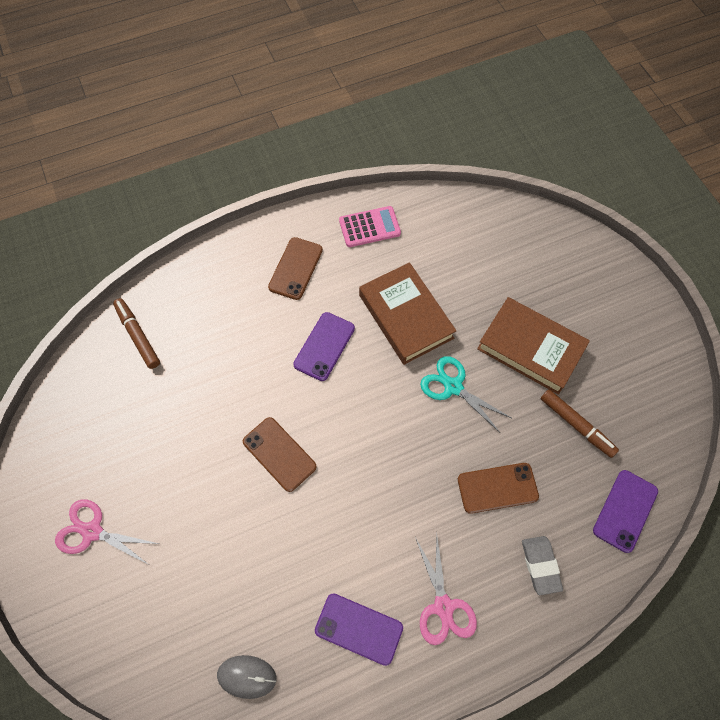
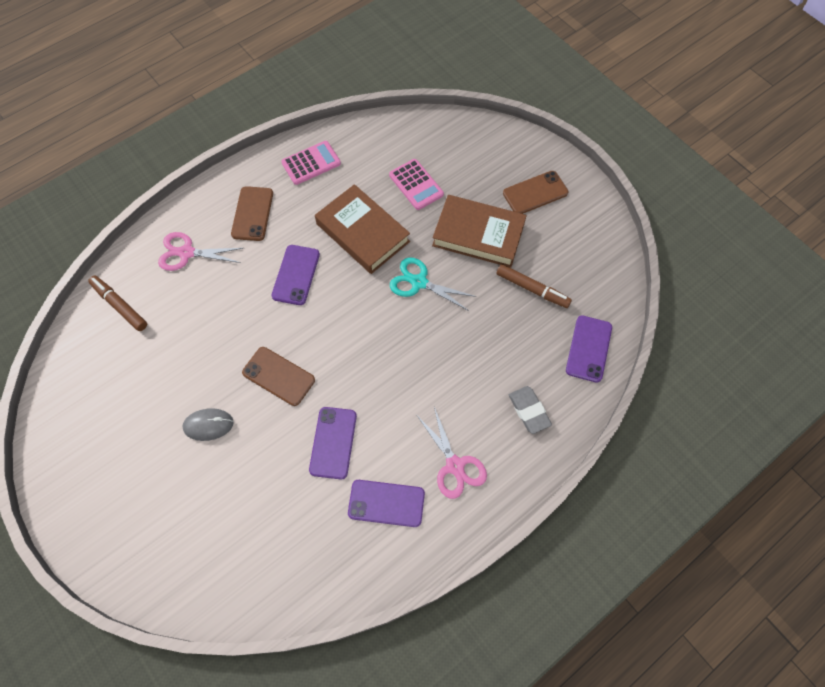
camera: 15 degrees left, 0 degrees up
(92, 531) = (122, 485): pink scissors -> pink scissors (186, 253)
(247, 676) = (297, 569): grey mouse -> grey mouse (208, 425)
(318, 544) = (333, 442): none -> purple phone
(475, 276) = (416, 185): none -> pink calculator
(497, 488) = (477, 357): brown phone -> brown phone (535, 193)

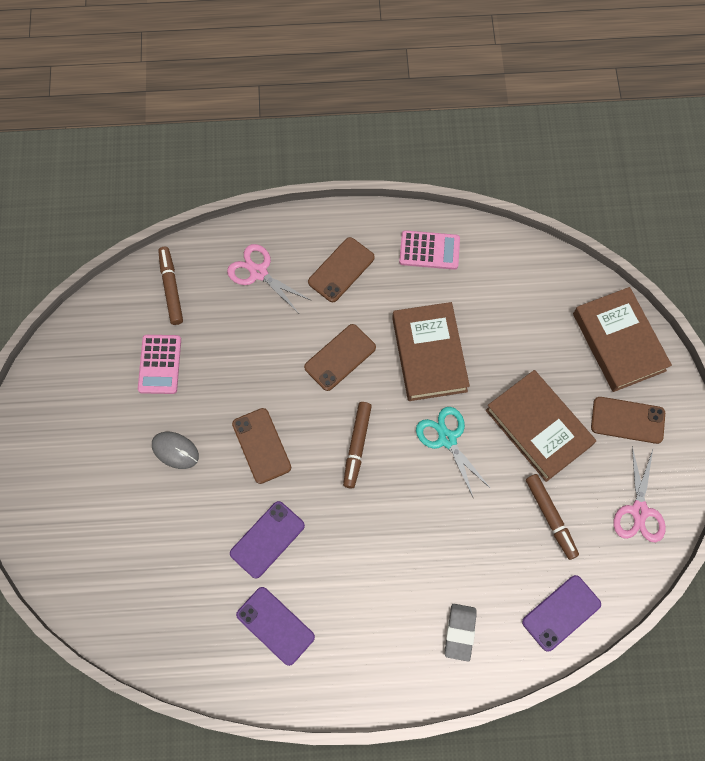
camera: 35 degrees right, 5 degrees up
(296, 275) = (340, 357): purple phone -> brown phone
(354, 329) = (357, 445): none -> brown marker
(416, 185) = (514, 336): pink calculator -> pink calculator (160, 364)
(455, 465) = (357, 635): pink scissors -> pink scissors (639, 511)
(491, 147) = (618, 342): none -> brown book

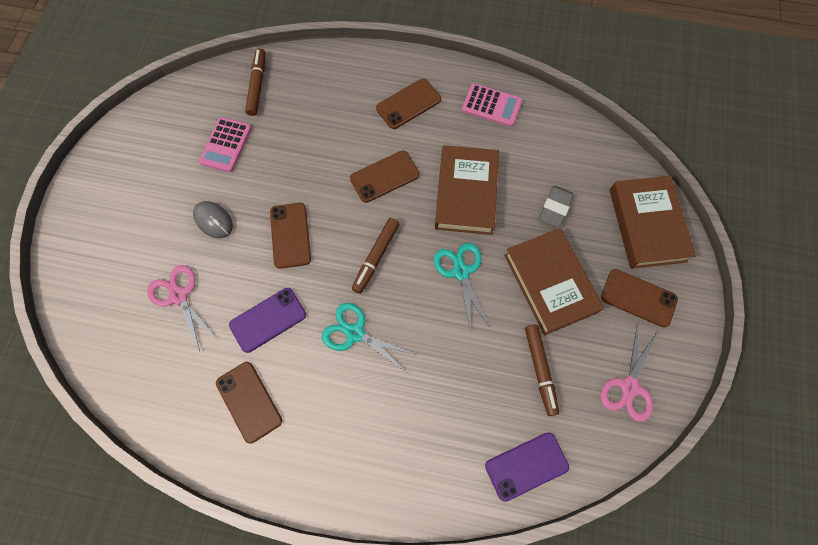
camera: 15 degrees right, 0 degrees up
(258, 272) = (336, 90): pink scissors -> pink scissors (178, 296)
(275, 625) = (249, 401): purple phone -> brown phone
(359, 529) = (355, 333): none -> turquoise scissors
(460, 632) = (421, 457): grey eraser -> grey eraser (555, 208)

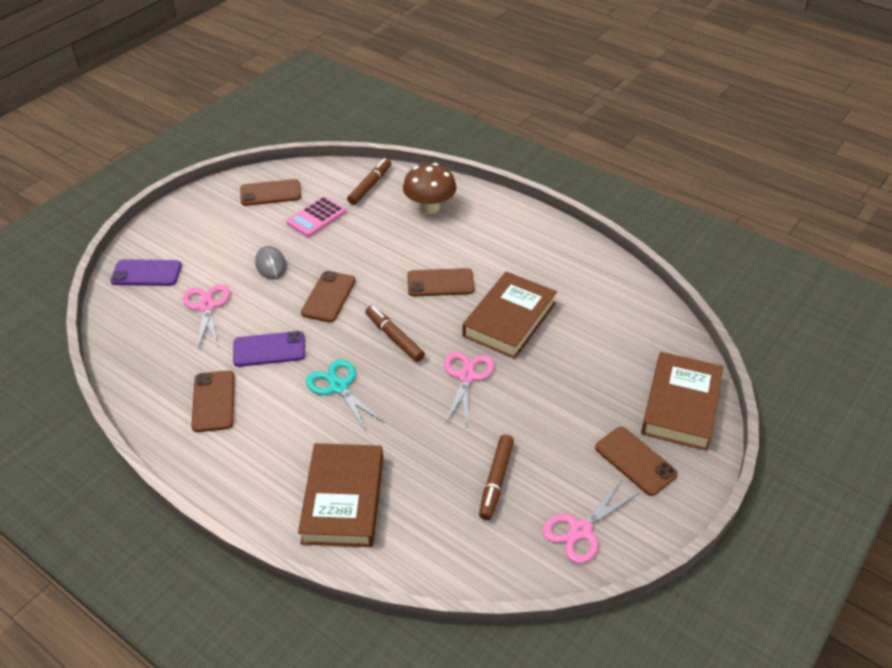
camera: 25 degrees right, 25 degrees down
(328, 91) = (429, 207): none -> brown mushroom
(376, 257) = (394, 338): brown marker -> brown marker turned 90 degrees clockwise
(408, 104) = (496, 238): brown phone -> brown phone (270, 193)
(461, 272) = (466, 376): turquoise scissors -> pink scissors
(491, 106) = (576, 263): pink calculator -> none
(526, 466) = (433, 552): purple phone -> purple phone (146, 273)
(550, 283) = (549, 416): brown book -> brown book (343, 499)
(555, 208) = (591, 360): grey eraser -> none

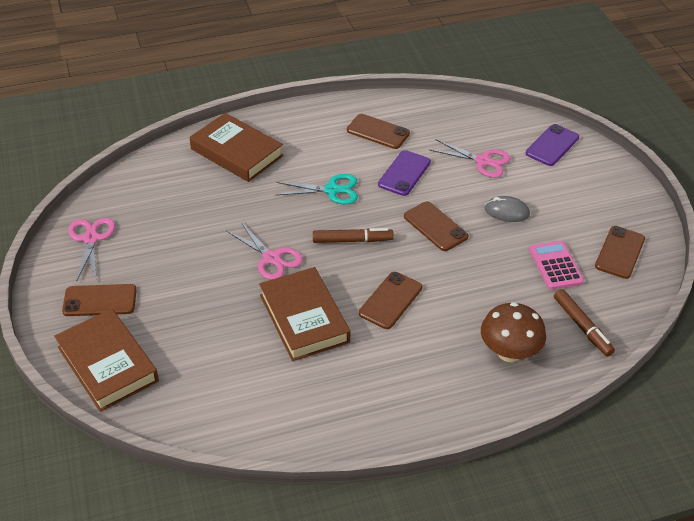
camera: 125 degrees right, 0 degrees up
(496, 480) = (171, 223): brown marker -> none

